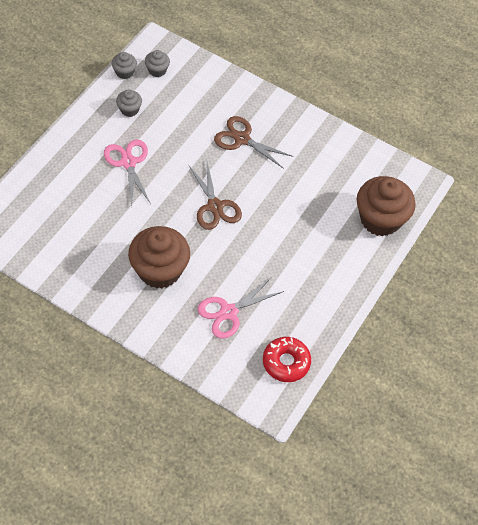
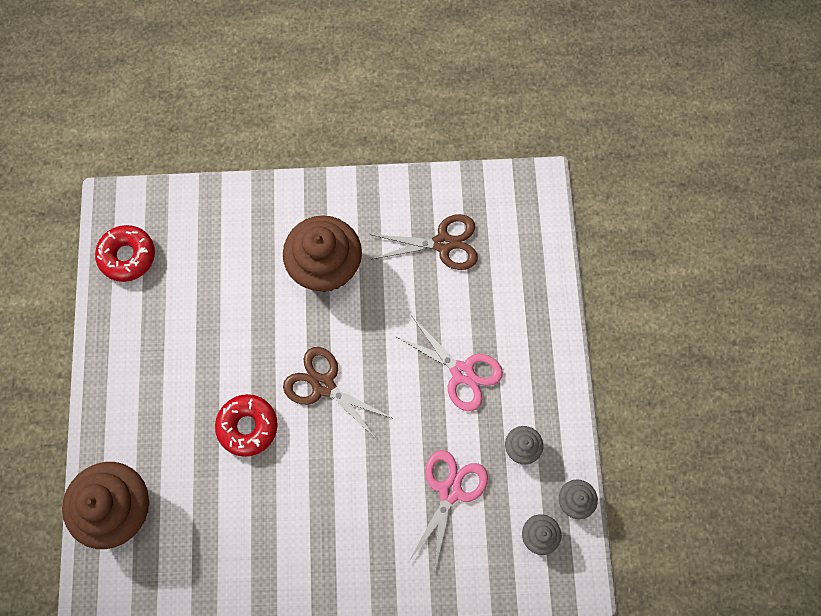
camera: 150 degrees right, 15 degrees up
(228, 312) = (222, 270): pink scissors -> pink scissors (450, 491)
(242, 139) = (358, 505): brown scissors -> brown scissors (443, 243)
(276, 213) = (248, 426): none -> red donut

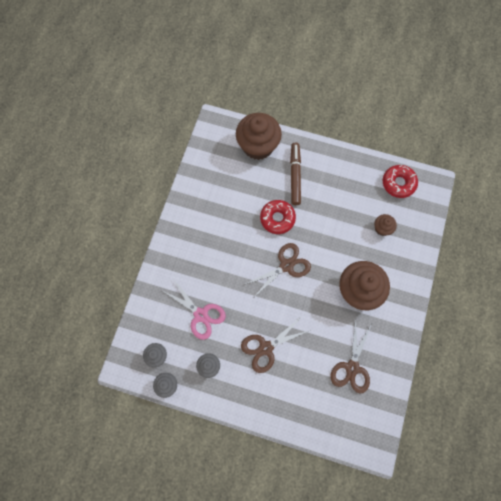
camera: 110 degrees right, 0 degrees up
(161, 423) = (295, 176): none -> brown marker
(214, 260) = (382, 228): none -> brown cupcake
(462, 373) = (265, 348): pink scissors -> brown scissors

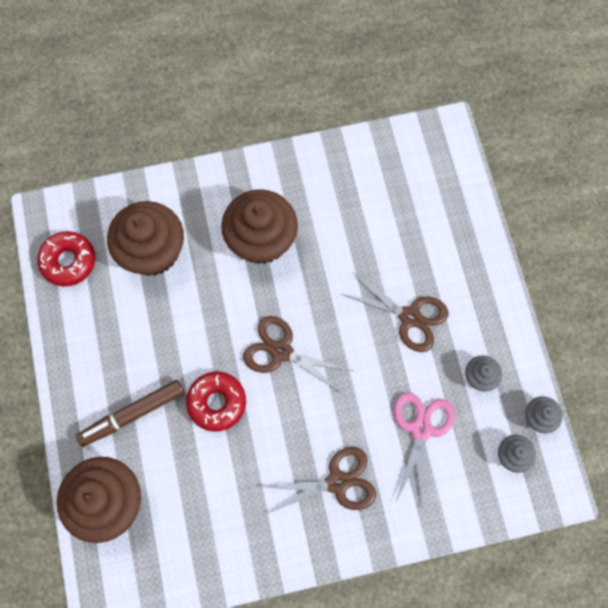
camera: 120 degrees left, 0 degrees up
(352, 367) = (368, 200): brown scissors -> brown scissors (337, 482)
(382, 228) = (153, 251): brown cupcake -> brown cupcake, size x2.14

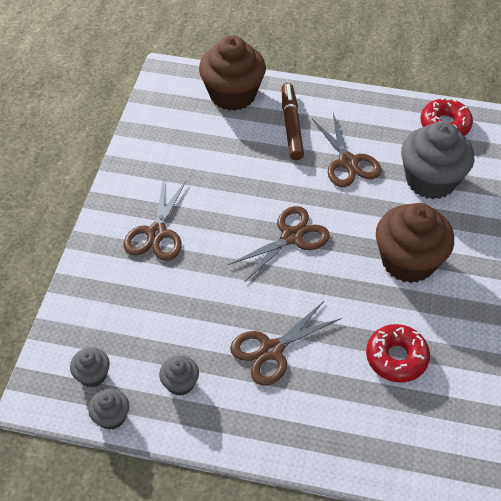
camera: 115 degrees right, 20 degrees down
(153, 251) = (430, 180): brown cupcake -> grey cupcake
(161, 336) = (348, 162): none -> brown scissors
(217, 402) = (271, 179): red donut -> red donut (396, 357)
(421, 429) = (162, 312): pink scissors -> none

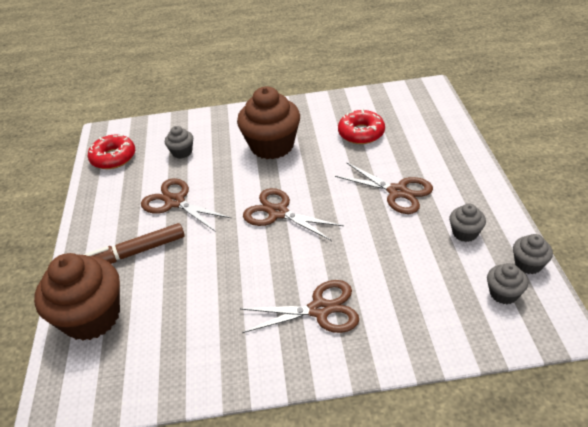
camera: 105 degrees left, 10 degrees down
(348, 162) = (175, 202): brown scissors -> brown scissors turned 105 degrees counterclockwise
(430, 180) = (182, 152): grey cupcake -> grey cupcake, size x0.47

